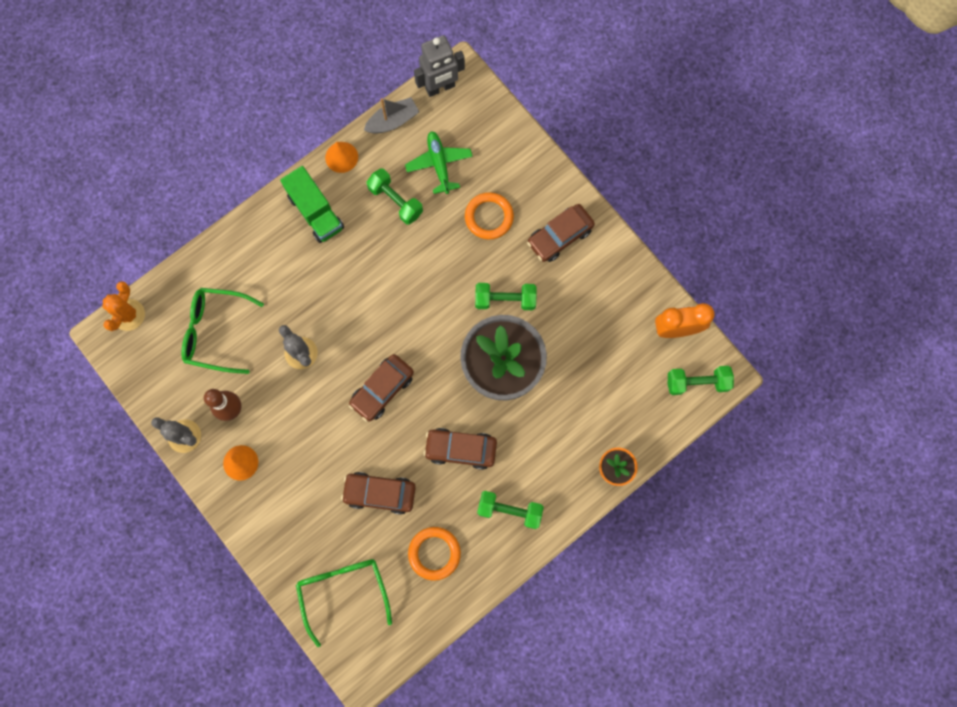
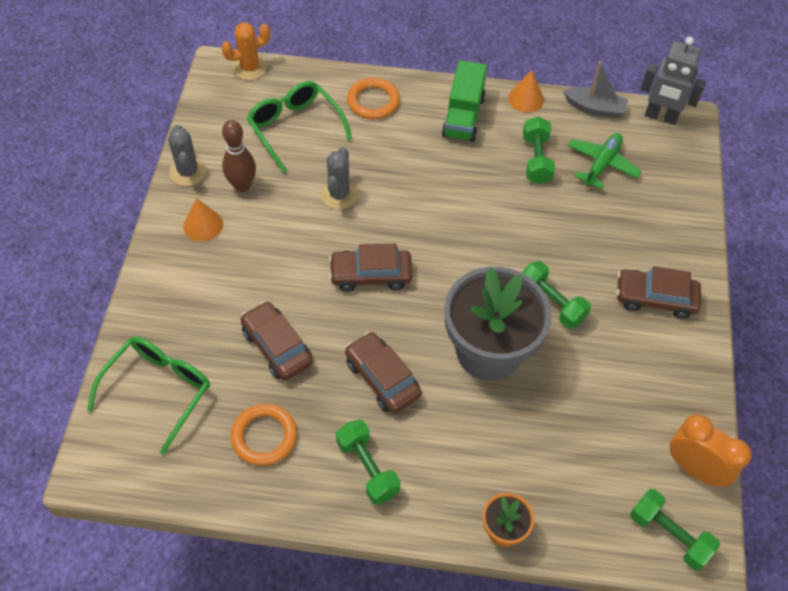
camera: 45 degrees right, 20 degrees down
(489, 217) = (604, 233): orange ring -> orange ring (373, 101)

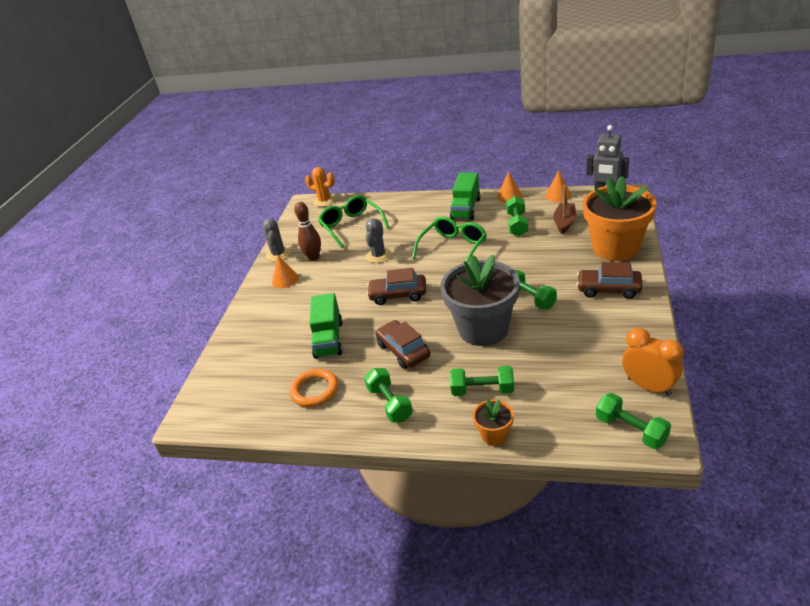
camera: 10 degrees right, 20 degrees down
(158, 390) = (242, 370): green glasses -> green glasses (453, 248)
(250, 68) = (324, 201): orange cactus -> orange cactus turned 45 degrees clockwise
(277, 347) = (329, 339): brown car -> green truck
(373, 101) = (404, 208): orange ring -> none
(488, 456) = (482, 390): none -> green dumbbell
(595, 108) = (558, 195): grey boat -> orange cone
(602, 164) = (564, 222): green plane -> brown boat
(668, 223) = (615, 248): none -> orange flower pot

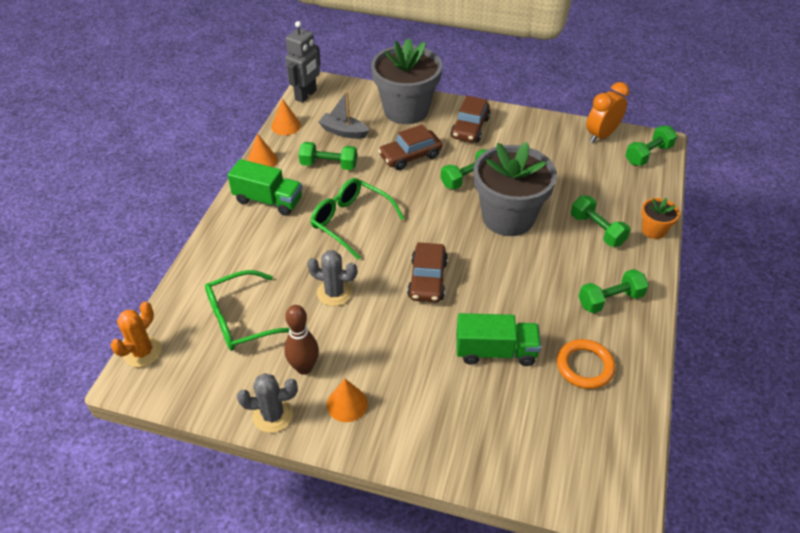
camera: 90 degrees left, 10 degrees up
(403, 350) = (530, 283): brown car -> brown car (410, 156)
(482, 390) = (597, 230): green dumbbell -> green dumbbell turned 45 degrees counterclockwise
(564, 222) = (343, 132): brown boat -> grey boat
(615, 248) = (406, 110): orange flower pot -> grey flower pot

